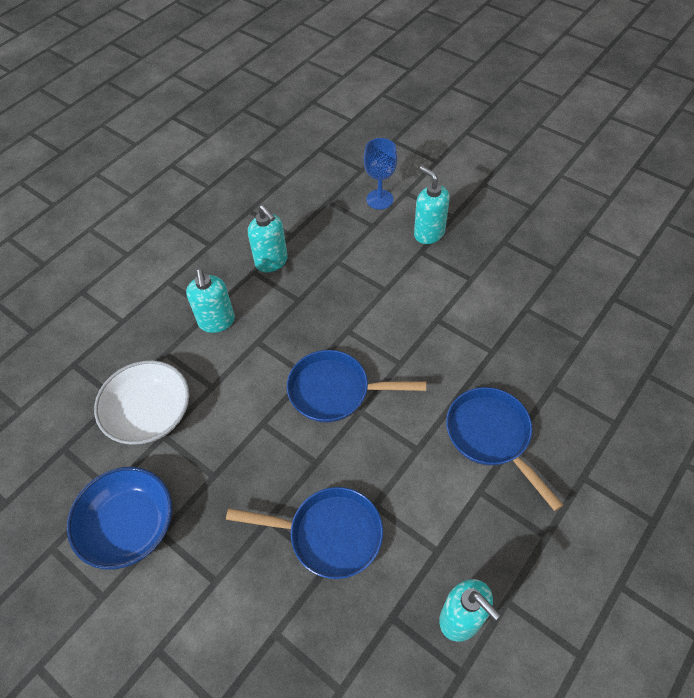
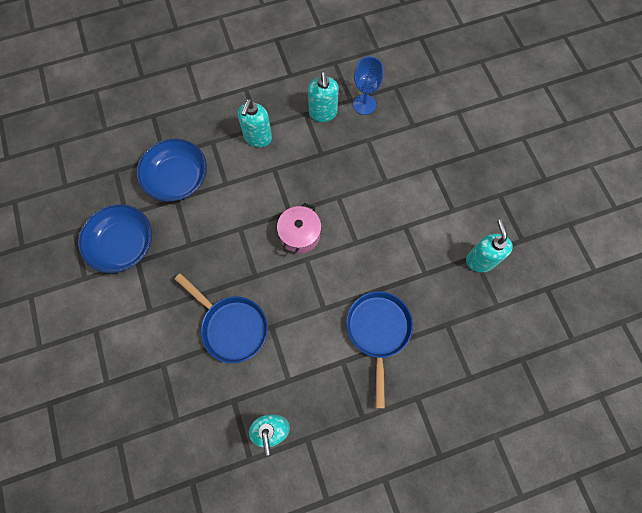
camera: 30 degrees right, 15 degrees up
(150, 413) = (177, 178): white bowl -> blue bowl
(335, 391) = (300, 235): blue pan -> pink pot
(379, 199) = (434, 106): blue goblet -> blue goblet (364, 104)
(429, 233) = (449, 155): turquoise soap dispenser -> turquoise soap dispenser (480, 260)

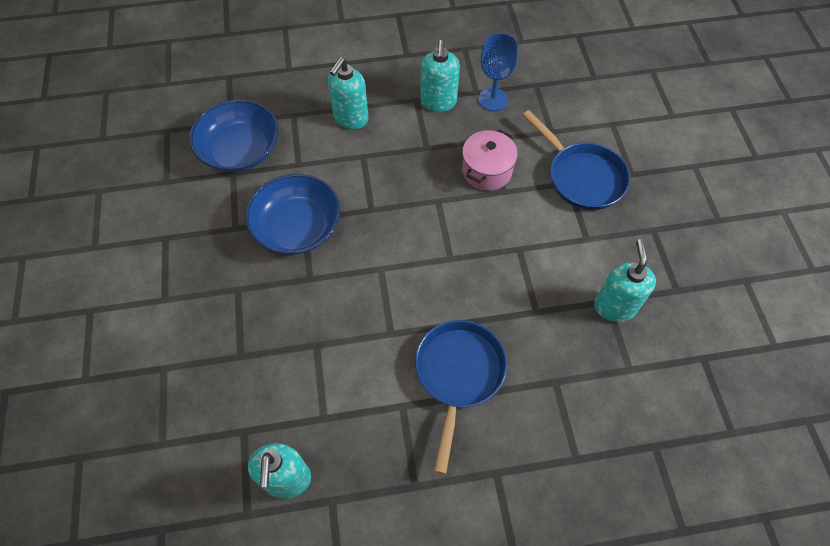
camera: 10 degrees right, 10 degrees down
(123, 245) = (153, 215): blue bowl -> blue bowl (297, 227)
(231, 327) = (264, 336): blue pan -> blue pan (582, 177)
(300, 235) = (378, 238): pink pot -> pink pot (487, 171)

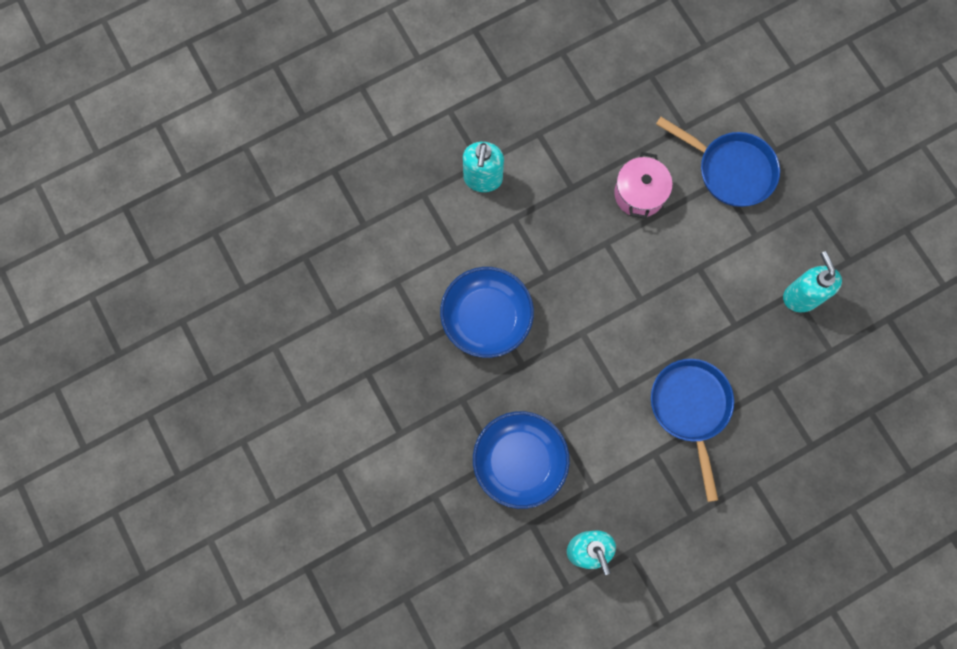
camera: 20 degrees left, 15 degrees up
(240, 150) = (390, 253): blue bowl -> blue bowl (519, 461)
(438, 102) = (562, 129): turquoise soap dispenser -> none
(493, 99) = (614, 107): blue goblet -> none

